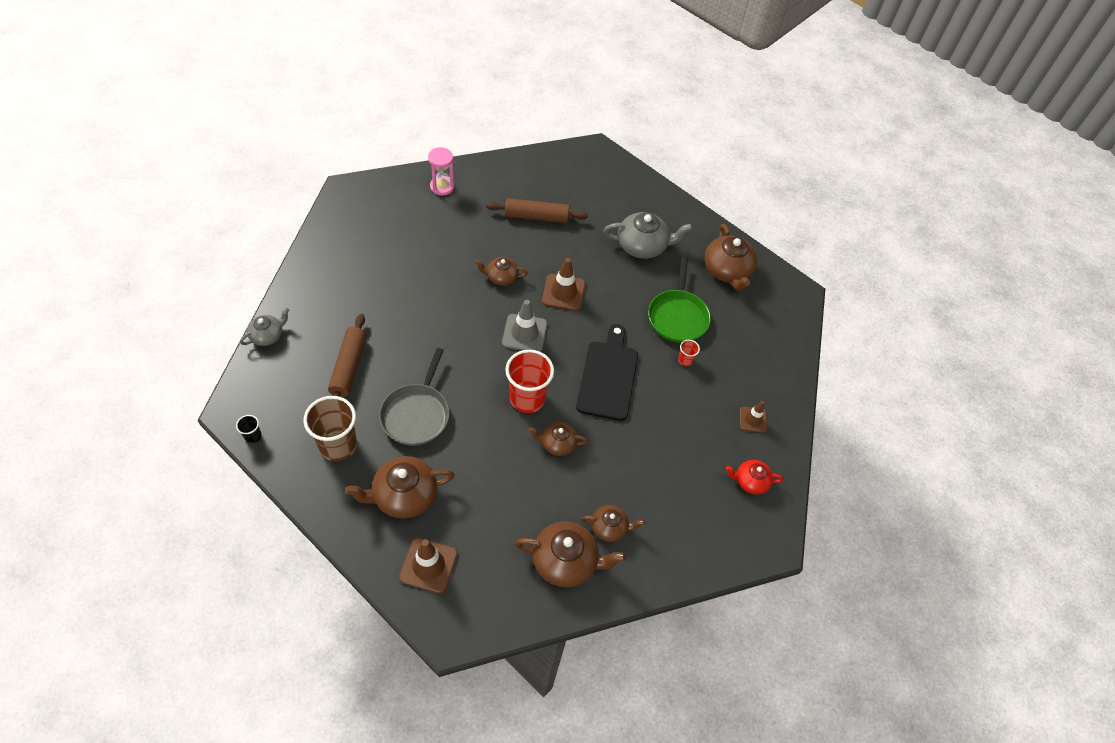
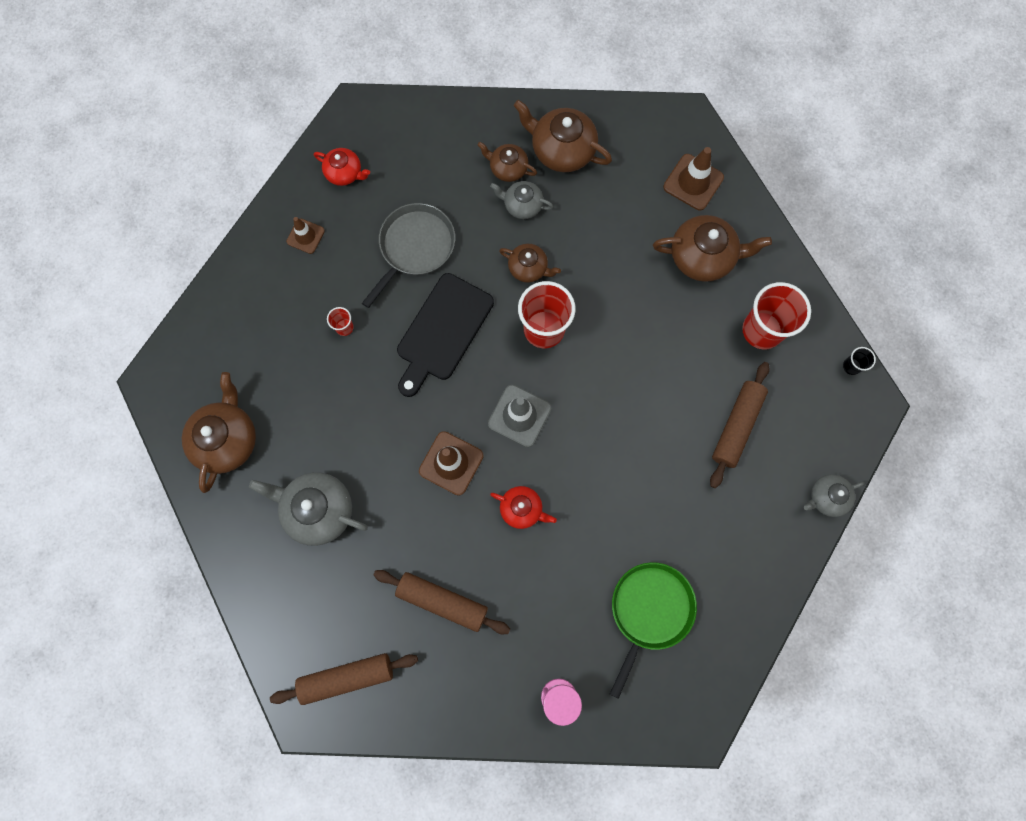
camera: 155 degrees left, 20 degrees up
(338, 445) = (762, 330): brown cup -> red cup
(416, 414) = (671, 344): grey pan -> grey pan (415, 247)
(501, 277) = (522, 509): brown teapot -> red teapot
(580, 170) = (347, 677): none -> brown rolling pin
(583, 497) = (522, 205): none -> grey teapot
(678, 317) = (324, 388): green pan -> green pan (649, 610)

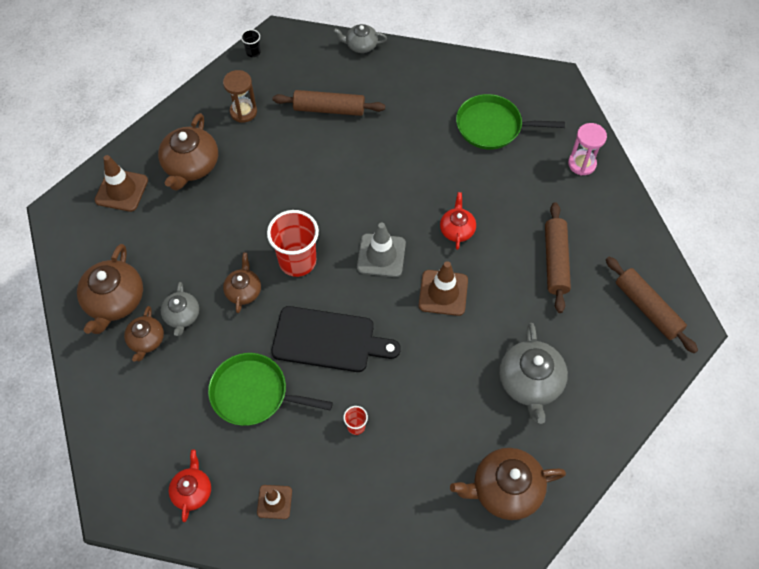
camera: 110 degrees left, 15 degrees down
(415, 247) = (253, 393): grey pan -> green pan
(703, 256) = (191, 166): brown teapot -> brown teapot turned 150 degrees counterclockwise
(762, 330) = (243, 112): red cup -> brown hourglass
(826, 497) = (361, 45): grey teapot -> grey teapot turned 135 degrees clockwise

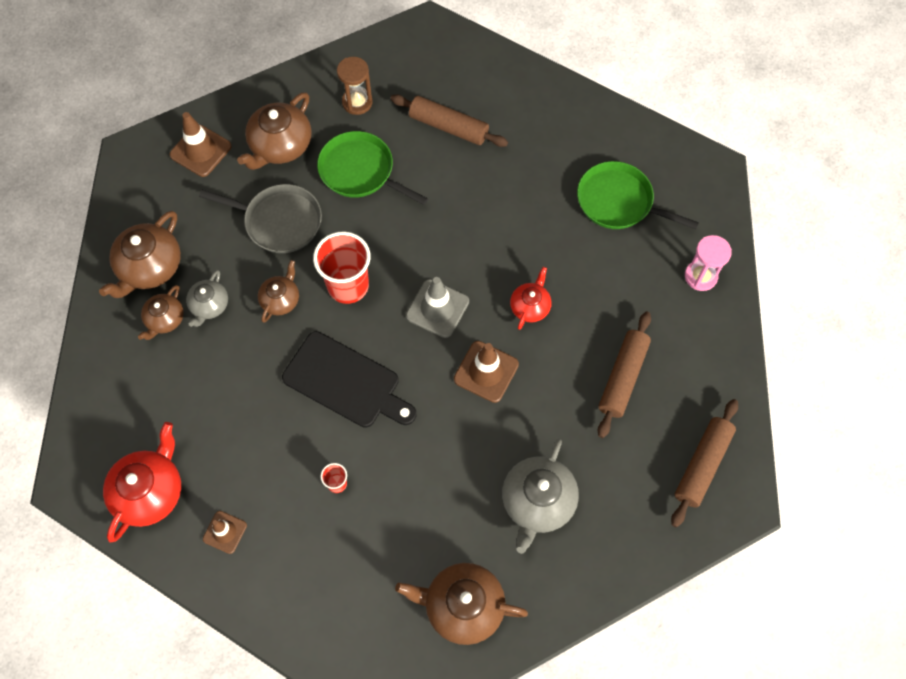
camera: 20 degrees right, 5 degrees up
(192, 491) = (150, 491): red teapot -> red teapot, size x1.69
(216, 227) = (279, 221): none -> grey pan
(253, 52) = (394, 37): black cup -> none
(253, 393) = (248, 412): green pan -> green pan (360, 171)
(361, 45) = (512, 64): grey teapot -> none
(647, 308) = (702, 465): brown rolling pin -> brown rolling pin turned 45 degrees clockwise

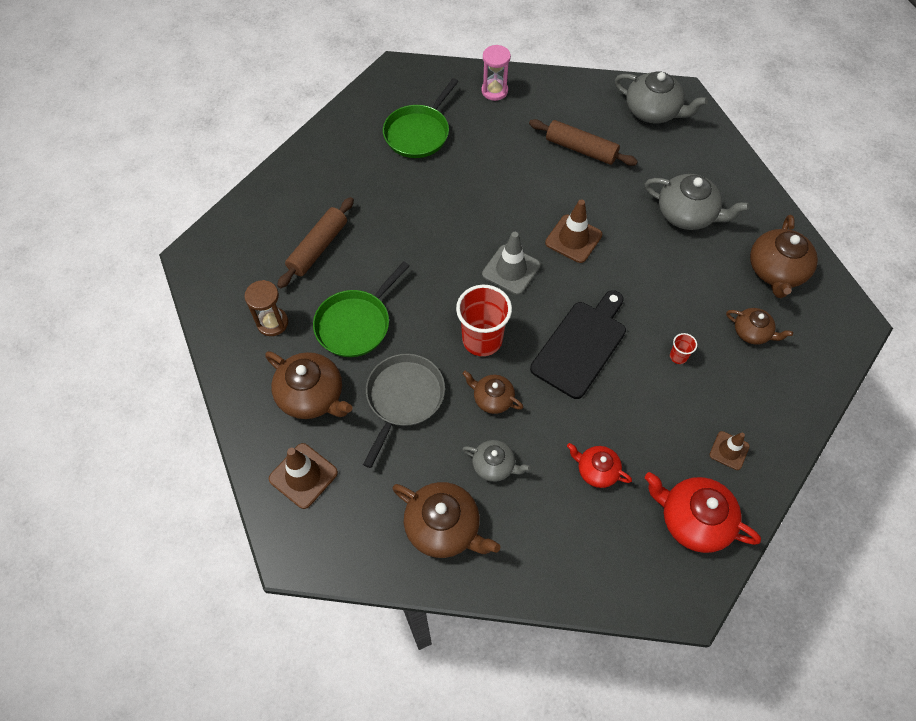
camera: 85 degrees left, 5 degrees down
(165, 319) = (507, 510): brown teapot -> brown teapot (752, 332)
(530, 306) = (513, 203): red teapot -> red teapot (596, 470)
(702, 465) = (653, 111): brown rolling pin -> grey teapot

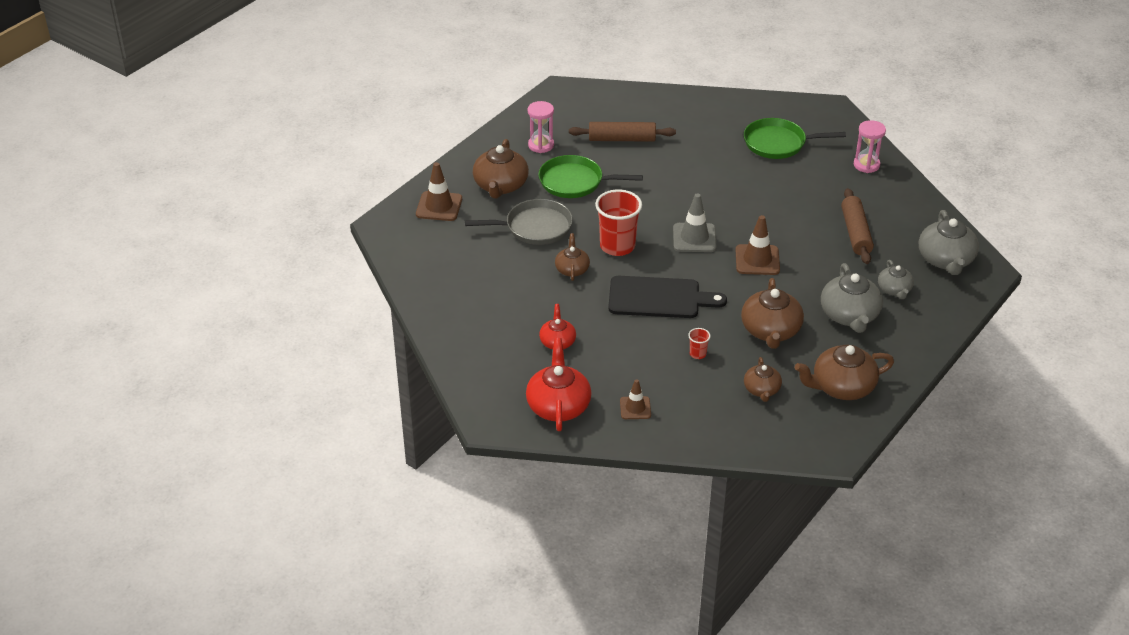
camera: 60 degrees right, 20 degrees down
(272, 323) = (541, 145): brown hourglass -> pink hourglass
(444, 527) = (452, 283): brown teapot -> brown teapot (770, 331)
(494, 465) = (519, 289): grey teapot -> grey teapot (894, 290)

